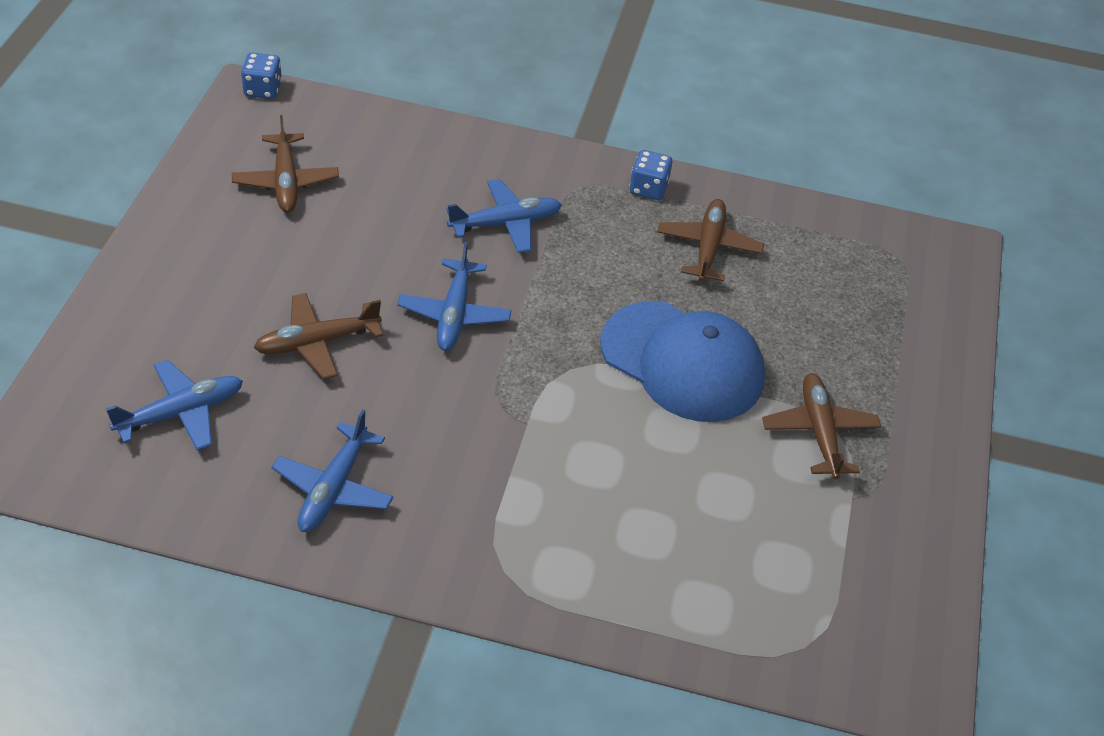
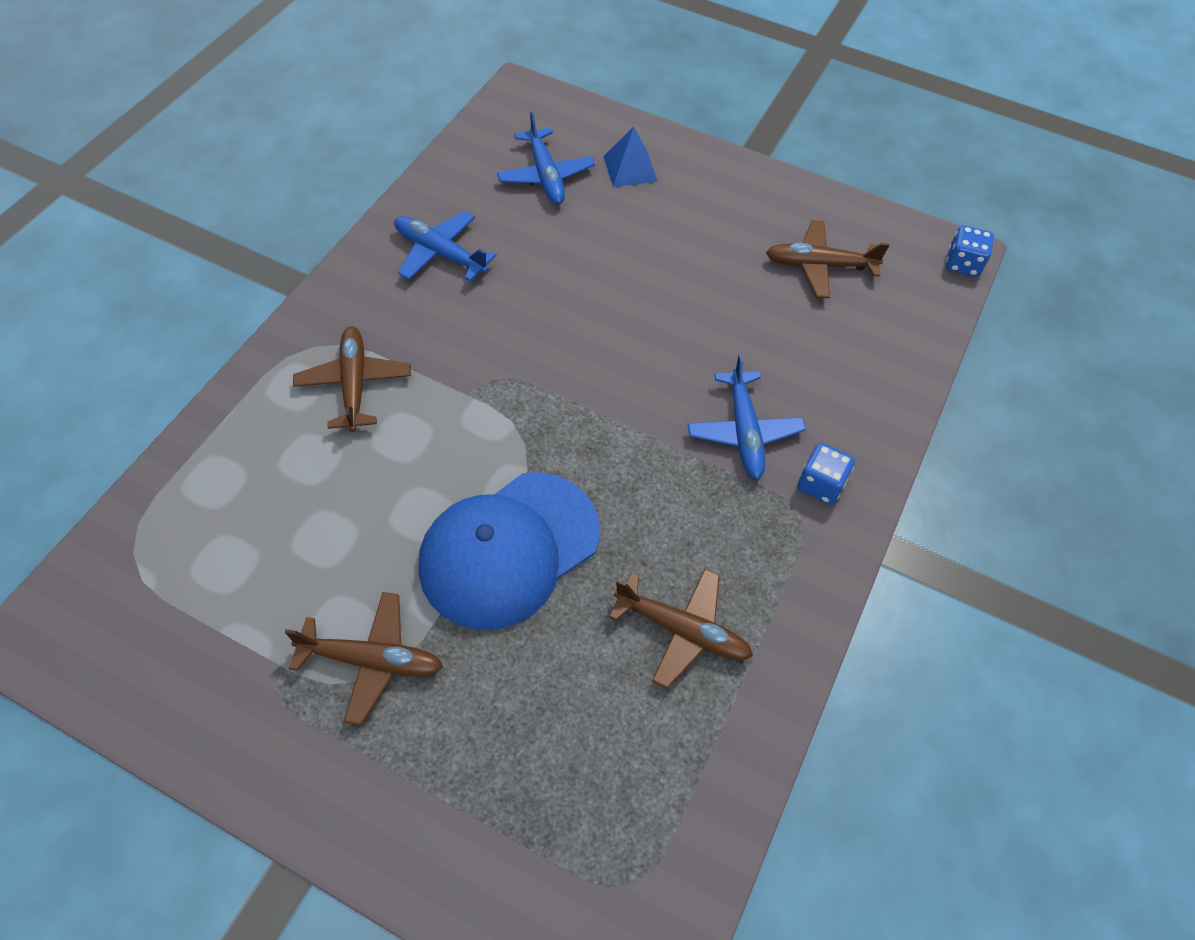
camera: 105 degrees right, 10 degrees up
(157, 337) = (630, 168): none -> blue pyramid
(317, 342) = (603, 263): brown plane -> brown plane (354, 384)
(454, 314) = (619, 365): blue plane -> none
(648, 188) = (794, 591): blue dice -> blue dice (820, 484)

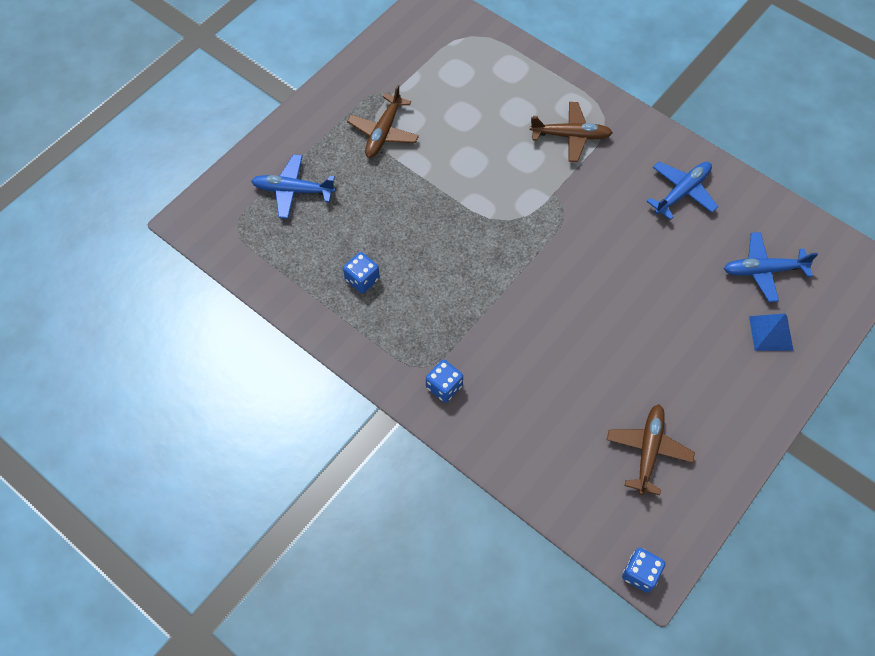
camera: 105 degrees right, 5 degrees up
(509, 549) = (435, 201): blue cap -> none
(682, 630) = (362, 279): brown plane -> blue dice
(744, 431) = (496, 350): blue plane -> blue plane (293, 190)

